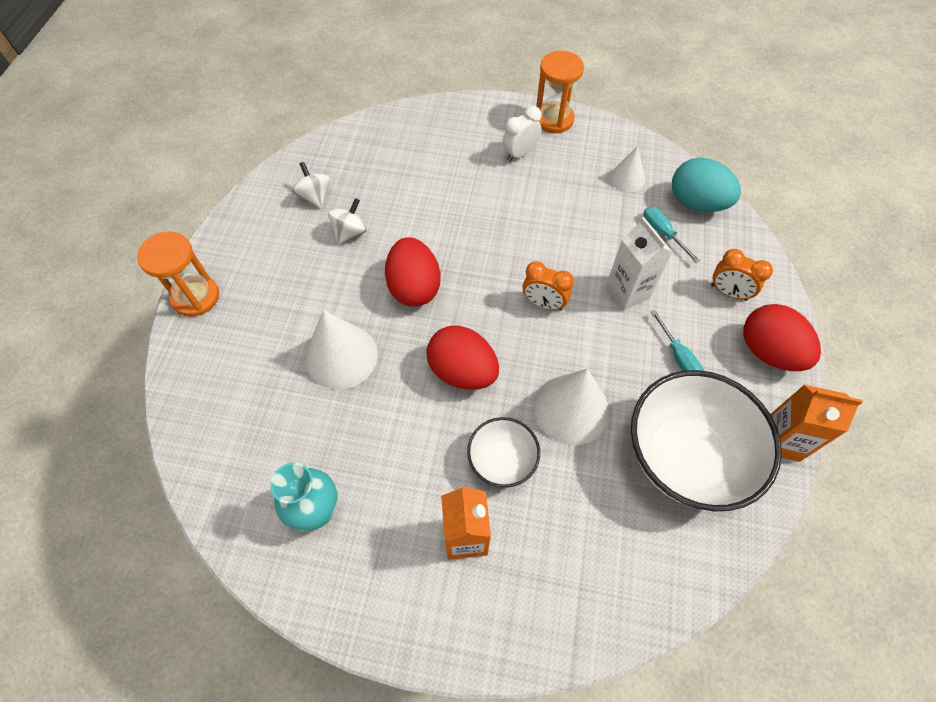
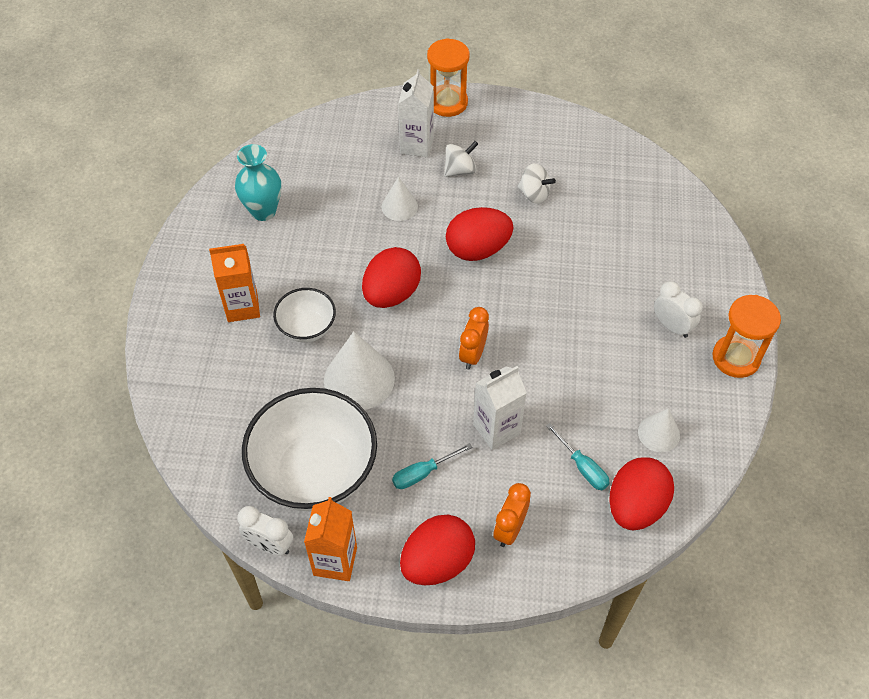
camera: 85 degrees right, 5 degrees down
(253, 332) = (417, 145): none -> white carton
(315, 196) = (572, 162): white spinning top -> white spinning top (460, 170)
(341, 356) = (399, 206): white cone -> white cone, size x0.57
(663, 233) = (582, 467): turquoise screwdriver -> turquoise screwdriver turned 90 degrees clockwise
(696, 203) = (635, 506): turquoise egg -> red egg
(773, 504) = (270, 545): none -> white clock

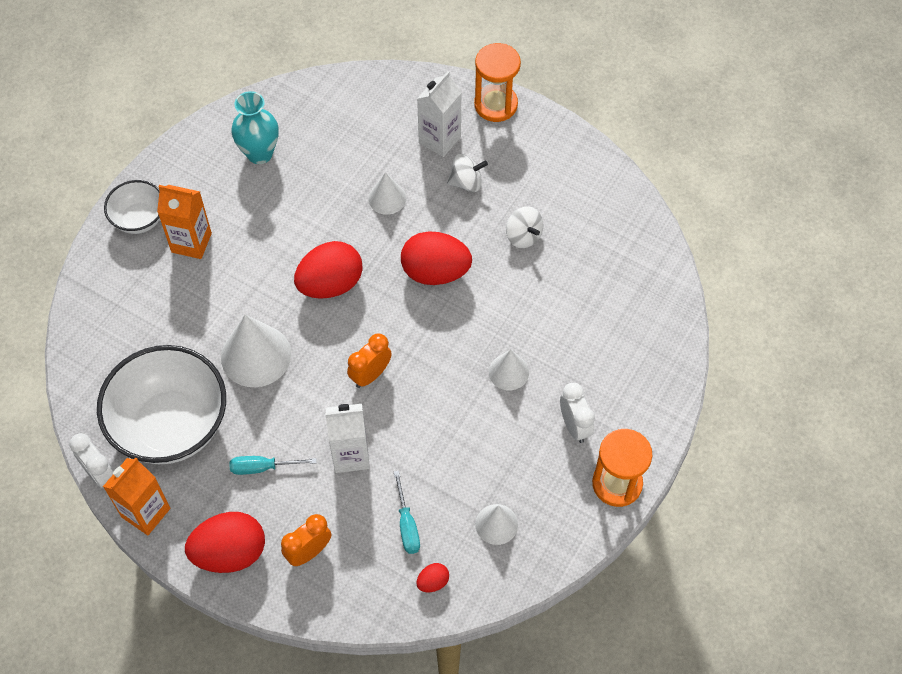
camera: 25 degrees right, 5 degrees up
(307, 328) = (237, 287): white bowl -> white bowl (139, 219)
(590, 305) = (508, 372): none -> white cone
(635, 506) = (433, 582): red egg -> red egg, size x0.44

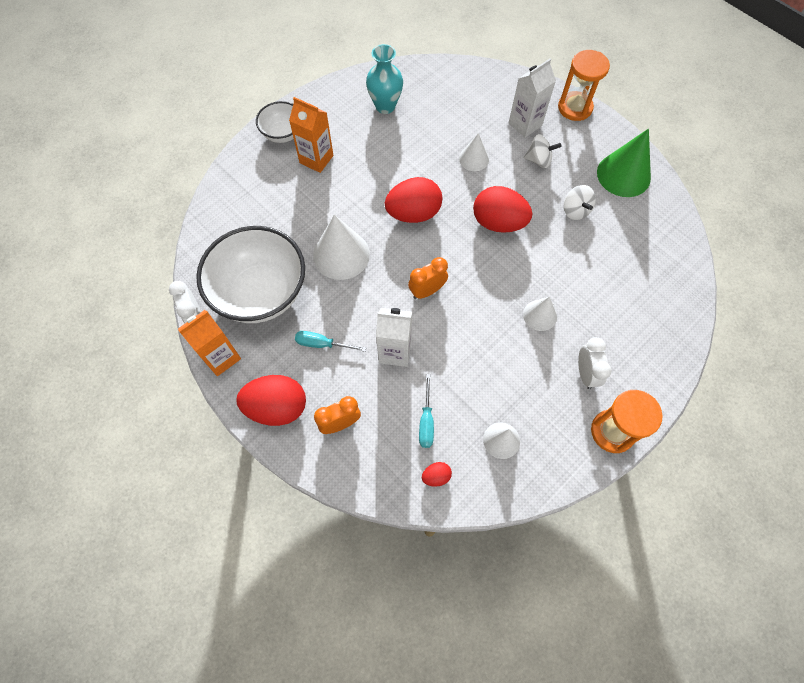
camera: 15 degrees right, 5 degrees up
(571, 178) = (623, 175): none -> green cone

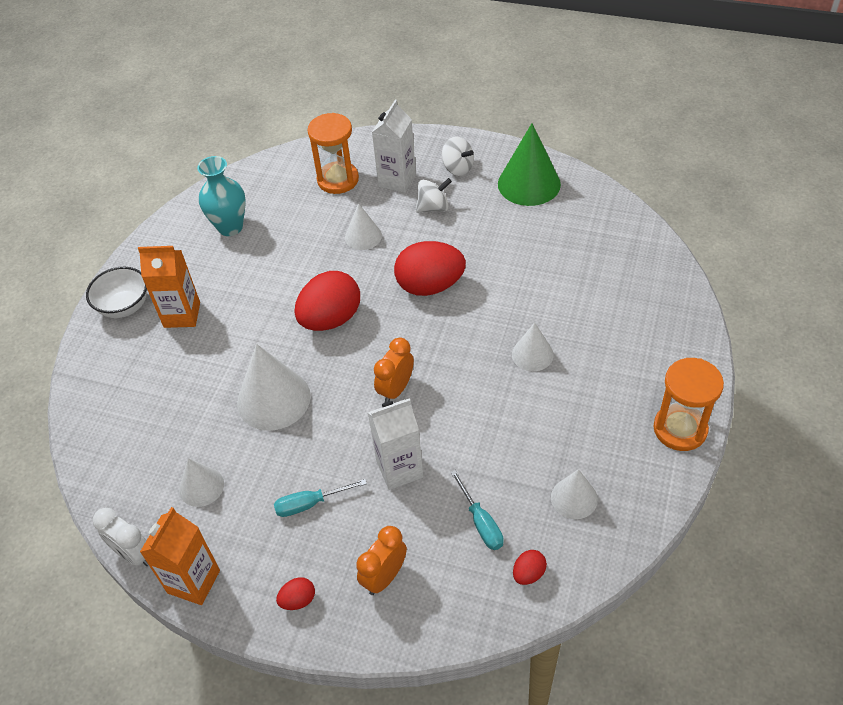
camera: 25 degrees left, 15 degrees down
(261, 293) = (201, 486): white bowl -> white cone
(277, 407) = (298, 600): red egg -> red egg, size x0.44
(575, 108) = (438, 143): orange hourglass -> orange hourglass (338, 180)
(575, 210) = (502, 238): white spinning top -> white spinning top (457, 168)
(585, 373) = (616, 387): white clock -> none

